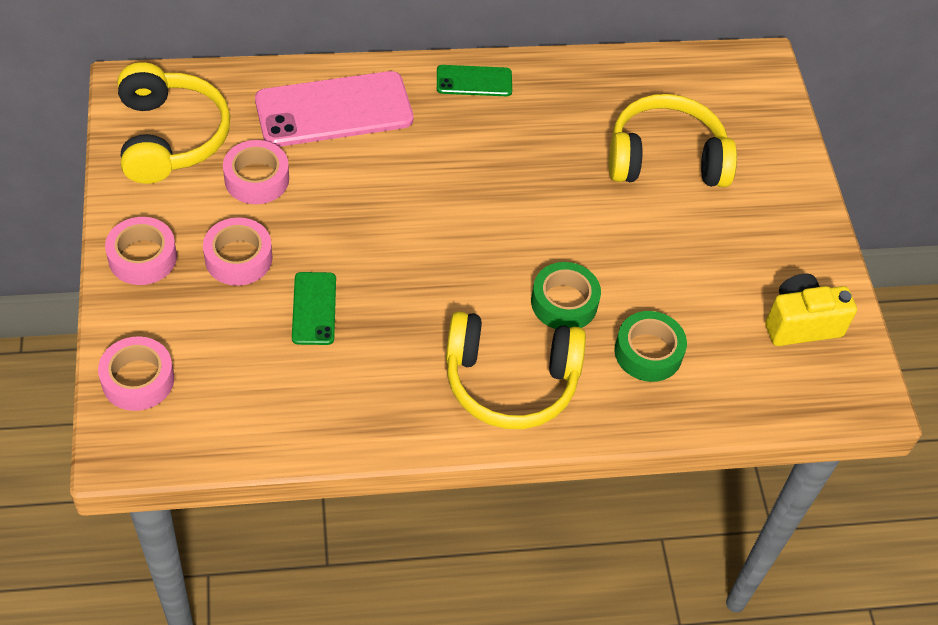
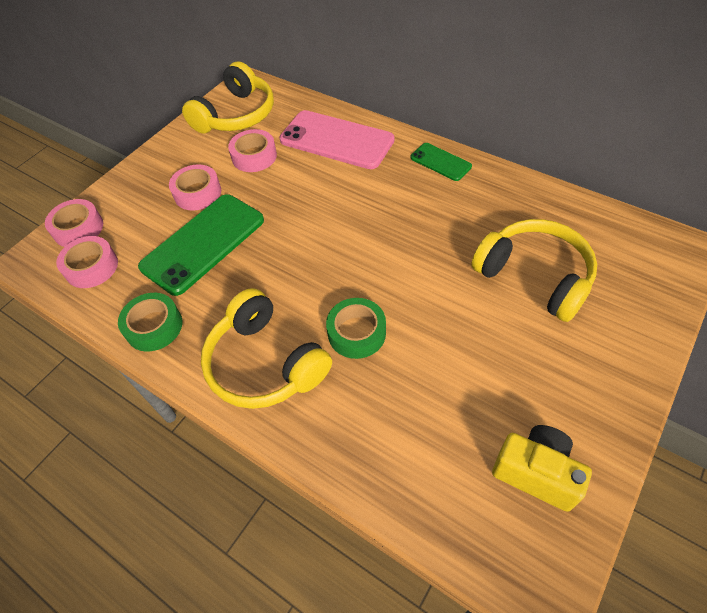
camera: 50 degrees right, 0 degrees up
(142, 257) = (154, 167): pink tape -> pink tape (91, 267)
(314, 308) = (203, 243): green phone -> green phone, size x1.94
(648, 352) = (382, 409): green tape -> green tape (154, 326)

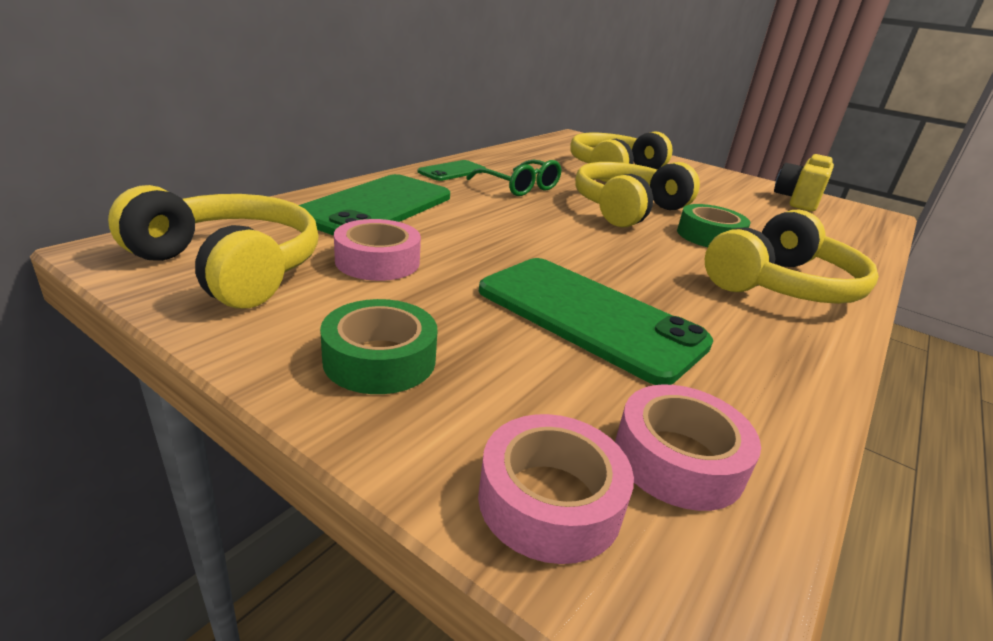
camera: 95 degrees left, 25 degrees down
(154, 326) = (782, 367): green tape -> green tape (380, 359)
(197, 193) = (457, 317): pink tape -> none
(336, 140) = (377, 207): pink phone -> green phone
(403, 278) = (627, 209): none -> yellow headphones
(424, 204) = (519, 187): none -> green glasses

